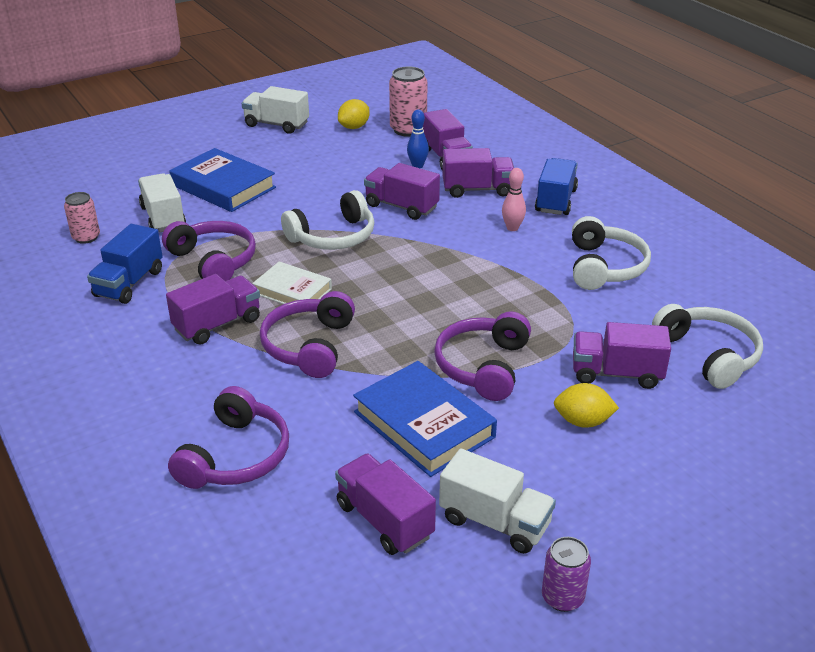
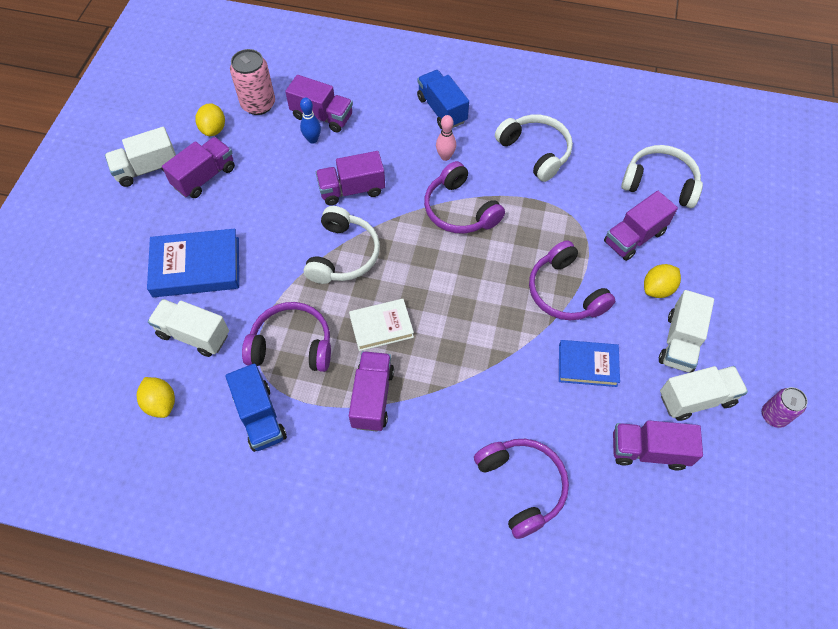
camera: 45 degrees left, 25 degrees up
(86, 237) = (161, 403): pink can -> yellow lemon
(309, 346) = (452, 364): purple headphones -> purple headphones (459, 210)
(423, 424) = (587, 365): blue book -> blue book, size x0.63
(477, 189) = (381, 135): purple truck -> purple truck (204, 177)
(544, 472) = (679, 342): none -> white truck

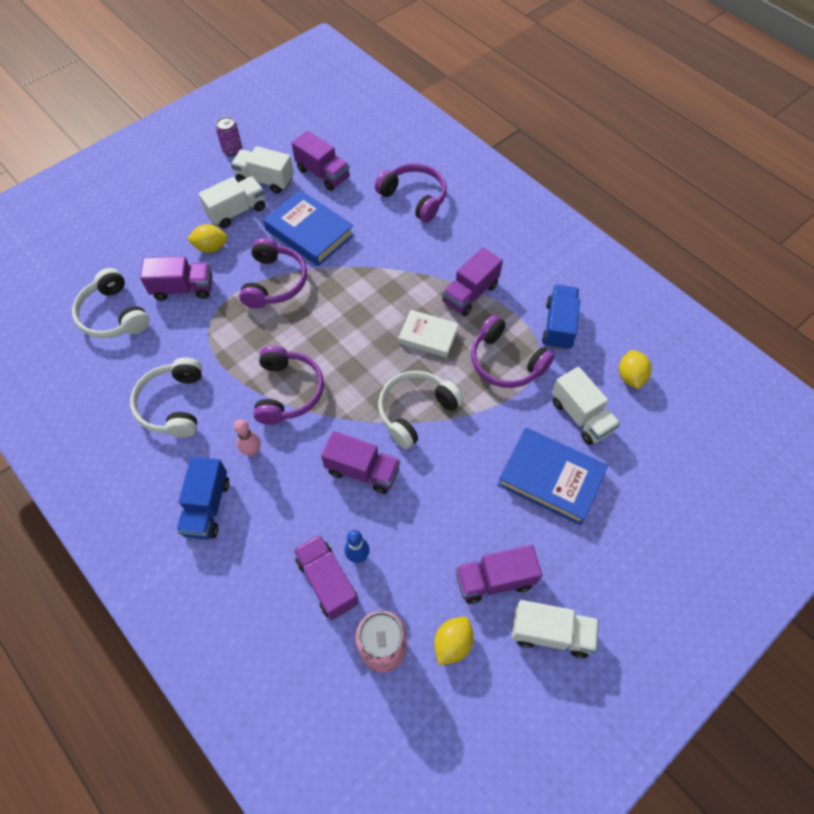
camera: 145 degrees left, 0 degrees up
(521, 486) = (414, 198): purple headphones -> purple headphones turned 120 degrees clockwise
(587, 365) = (309, 232): blue book -> blue book, size x1.58

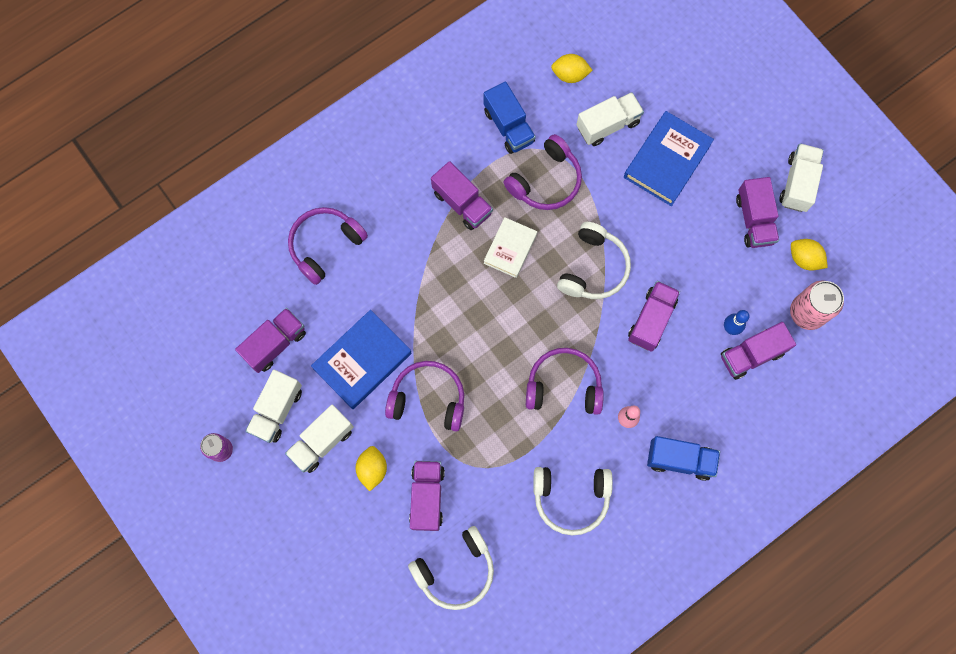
camera: 85 degrees left, 15 degrees up
(237, 211) = (322, 441): white truck -> white truck turned 105 degrees counterclockwise
(416, 411) = (593, 268): white headphones -> white headphones turned 120 degrees counterclockwise
(558, 326) = (508, 126): blue truck -> blue truck turned 135 degrees counterclockwise

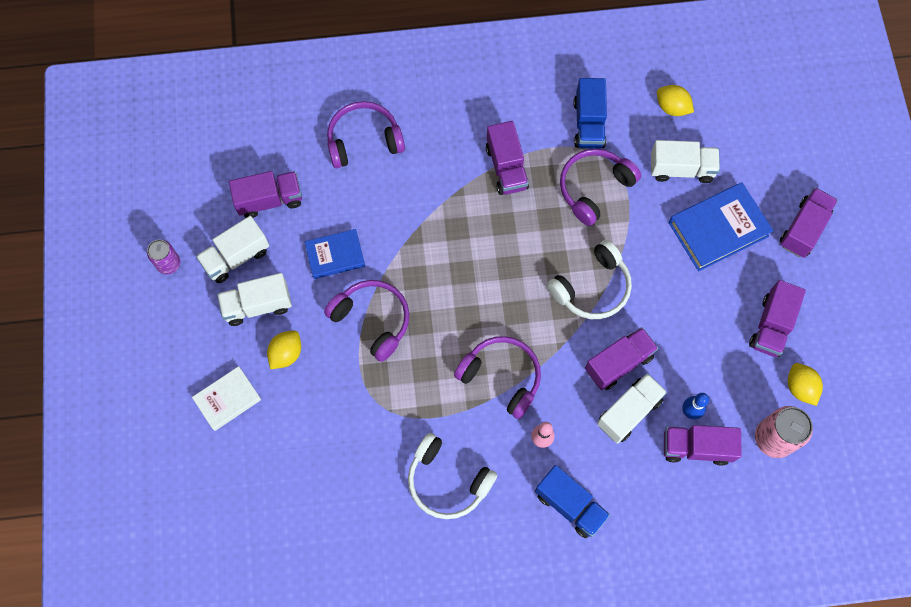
camera: 30 degrees right, 5 degrees down
(362, 361) = (335, 255): blue book -> blue book, size x0.63
(427, 497) = (319, 405): purple truck -> purple truck (803, 229)
(456, 570) = (304, 485): white headphones -> none
(510, 249) = (525, 230): white book -> white book (227, 399)
(546, 181) = (594, 188): purple headphones -> purple headphones turned 150 degrees clockwise
(797, 183) = (834, 315): white truck -> white truck (629, 412)

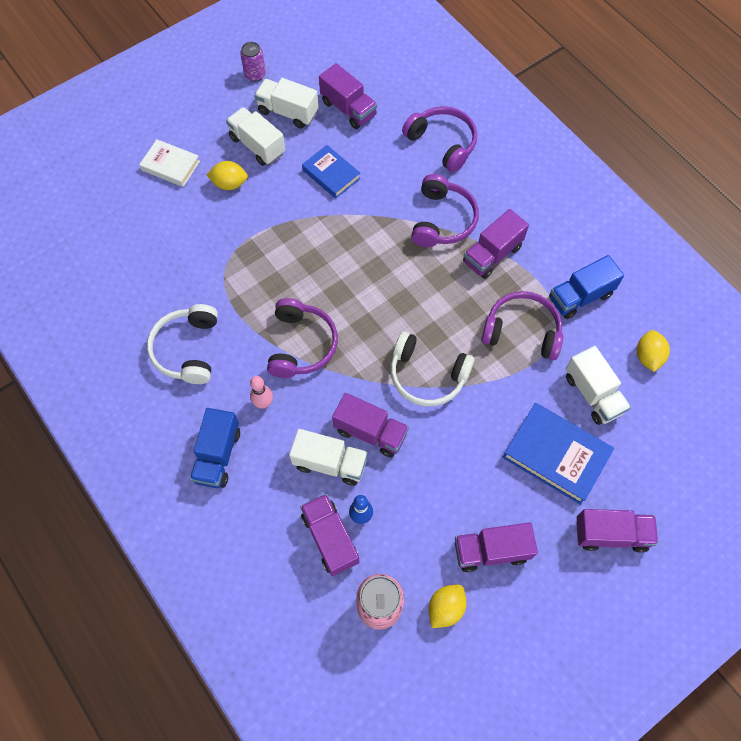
camera: 60 degrees right, 5 degrees down
(372, 320) = (293, 227): purple headphones -> purple headphones (442, 220)

